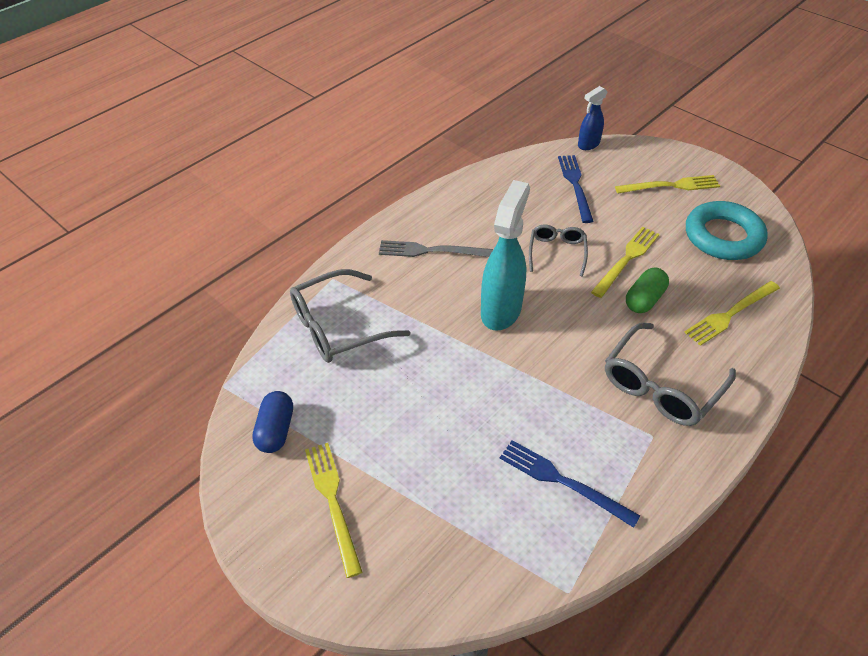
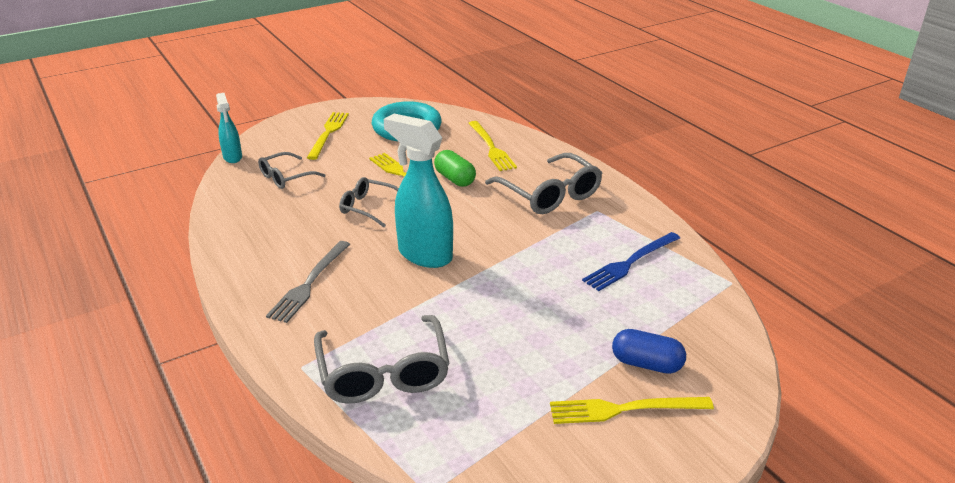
camera: 75 degrees left, 15 degrees down
(276, 430) = (517, 446): blue capsule -> blue capsule (646, 364)
(575, 185) = (285, 177): blue fork -> grey glasses
(588, 145) = (233, 157): blue spray bottle -> turquoise spray bottle

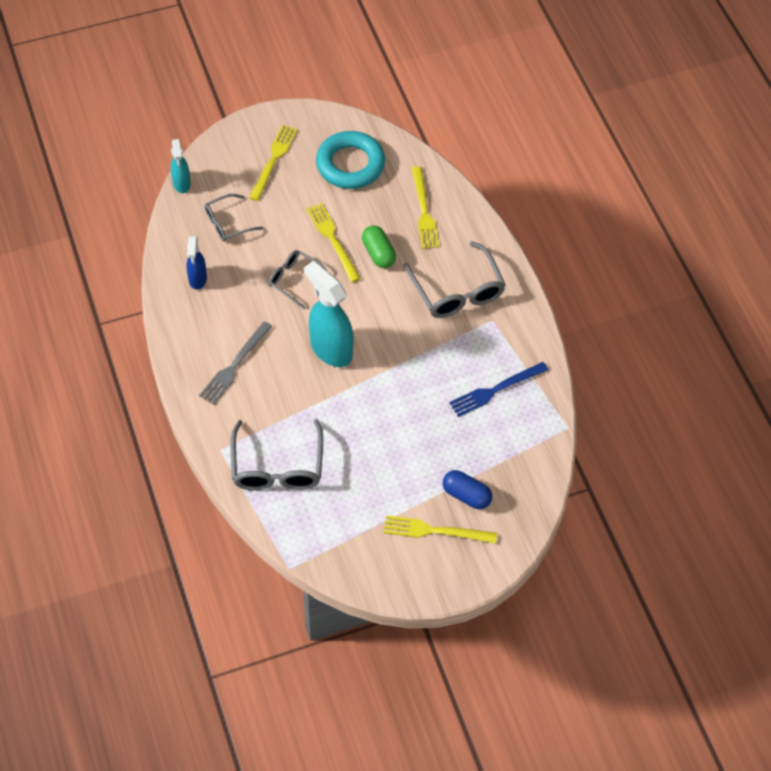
camera: 10 degrees right, 25 degrees up
(256, 220) = (197, 279): none -> blue spray bottle

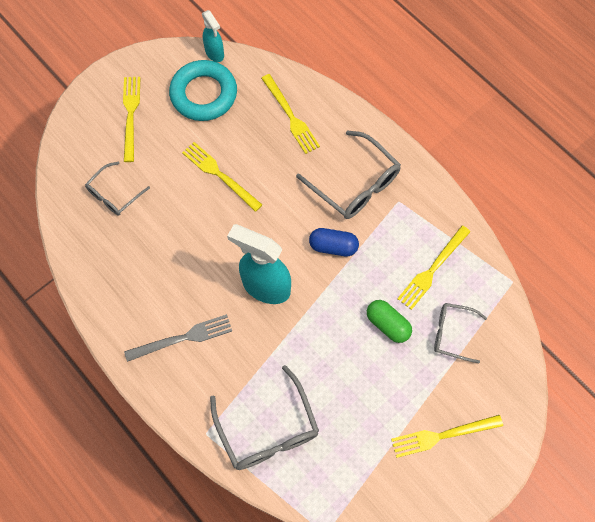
camera: 20 degrees left, 10 degrees up
(182, 184) = (53, 170): turquoise spray bottle -> turquoise spray bottle (215, 53)
(197, 279) = (109, 262): blue spray bottle -> none
(235, 365) = (182, 338): grey fork -> grey fork turned 120 degrees counterclockwise
(294, 280) = (201, 229): grey glasses -> grey glasses (452, 333)
(378, 253) = (267, 173): green capsule -> green capsule (387, 324)
(466, 495) = (454, 387): blue capsule -> blue capsule (333, 246)
(496, 390) = (432, 269): blue fork -> yellow fork

